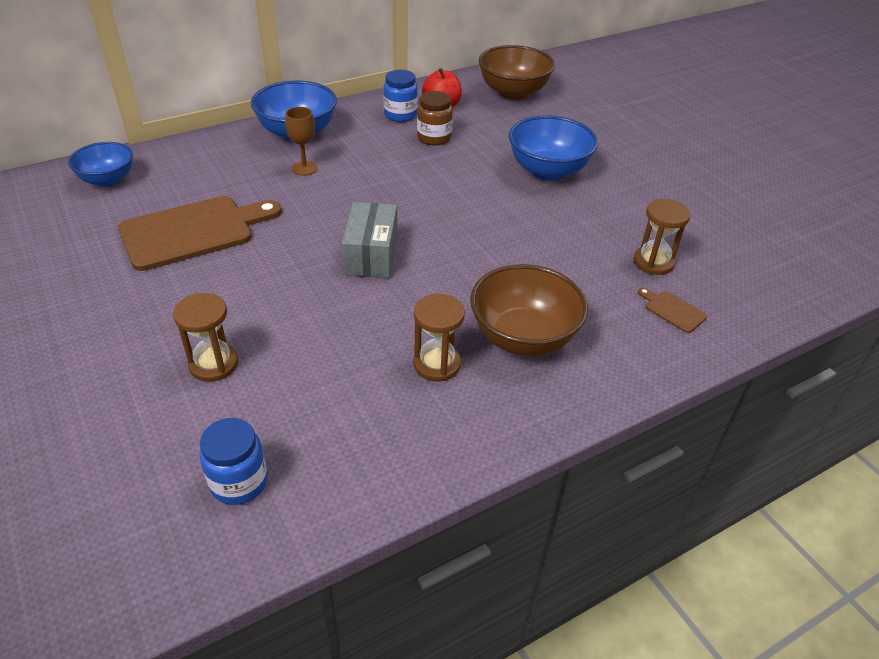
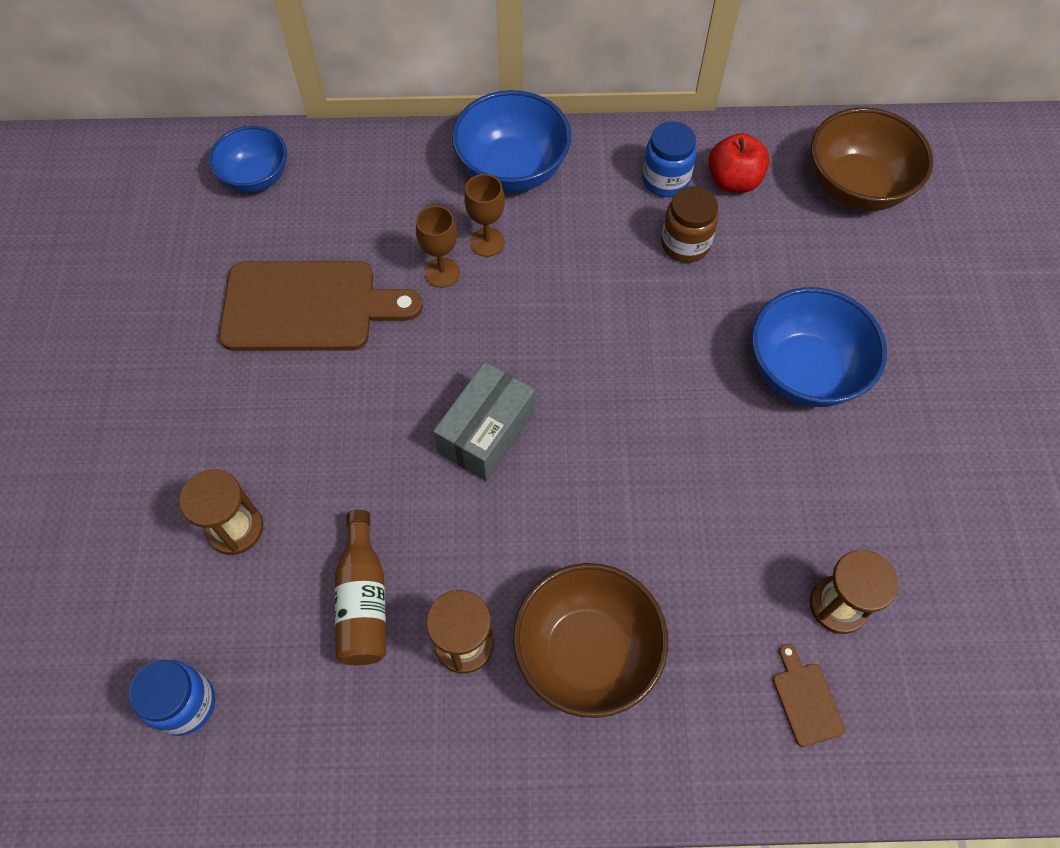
camera: 30 degrees right, 20 degrees up
(283, 190) = (442, 273): none -> brown goblet
(345, 368) = (363, 600): none -> brown bottle

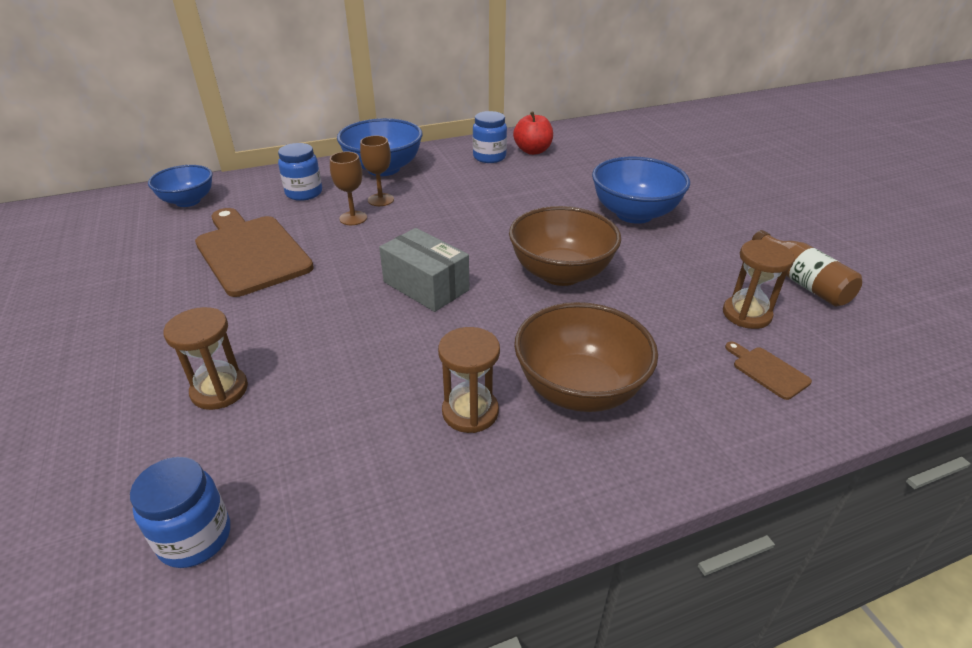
camera: 20 degrees left, 25 degrees down
(308, 306) = (250, 252): brown cutting board -> brown cutting board turned 105 degrees counterclockwise
(363, 600) = (363, 407): brown bottle -> brown bottle (801, 281)
(396, 199) = (304, 193): none -> blue jar
(486, 432) = (426, 286): grey box -> grey box turned 60 degrees counterclockwise
(685, 244) = (519, 178): brown jar -> none
(856, 187) = (608, 142): brown bowl -> brown bowl (561, 273)

